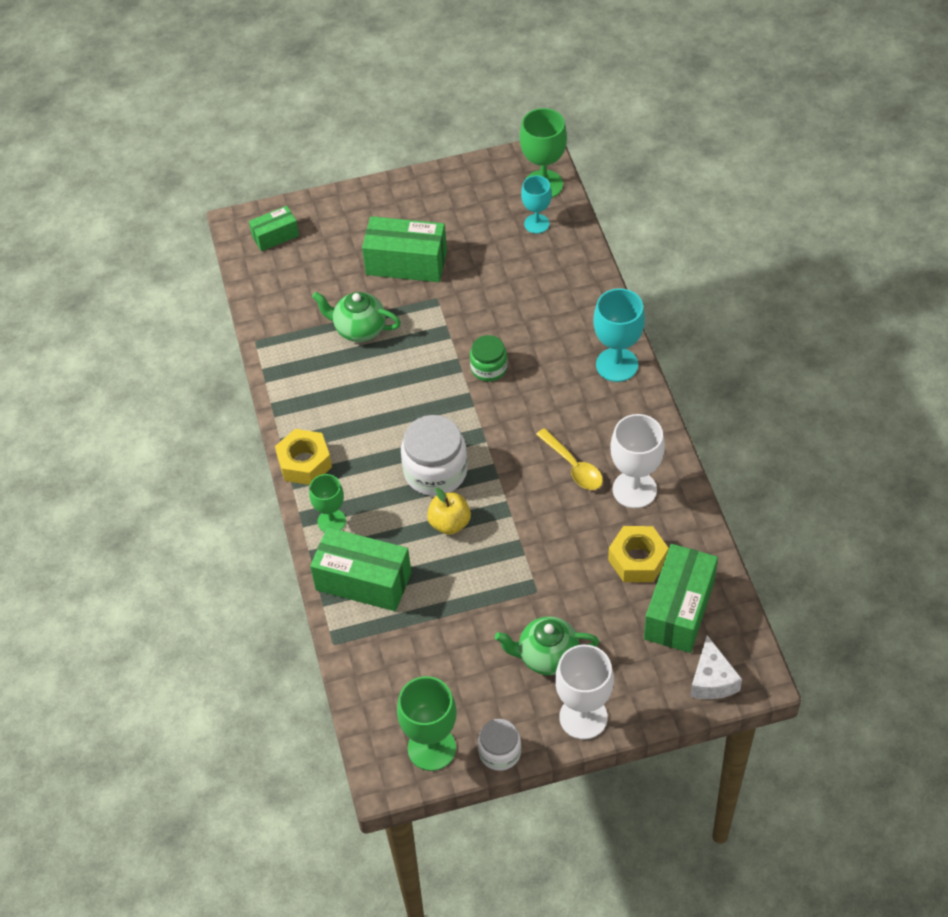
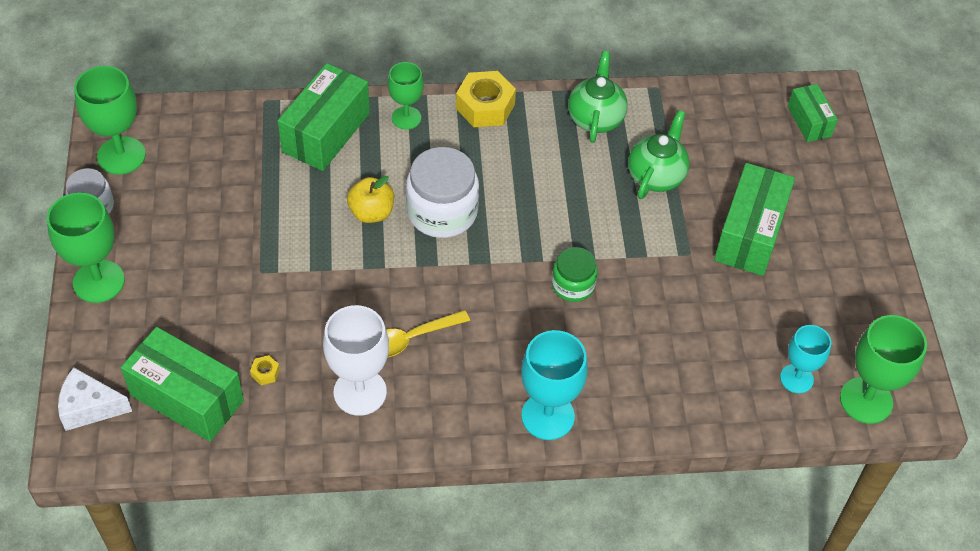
camera: 95 degrees right, 0 degrees up
(547, 656) = (180, 265): green teapot -> green teapot (595, 118)
(583, 717) = (99, 281): white goblet -> green goblet
(637, 560) = (265, 373): yellow nut -> yellow nut, size x0.42

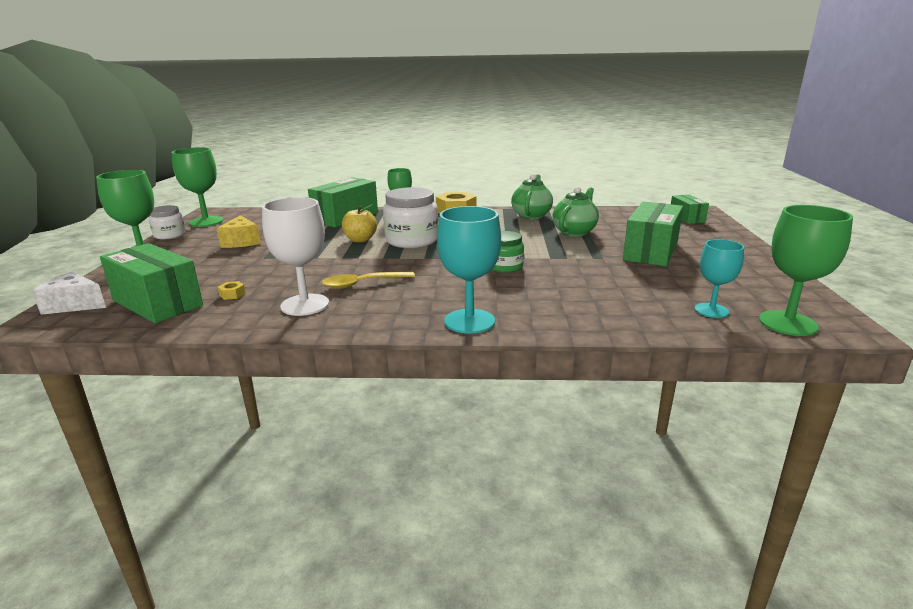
camera: 10 degrees right, 30 degrees down
(208, 225) = (241, 242): none -> yellow cheese

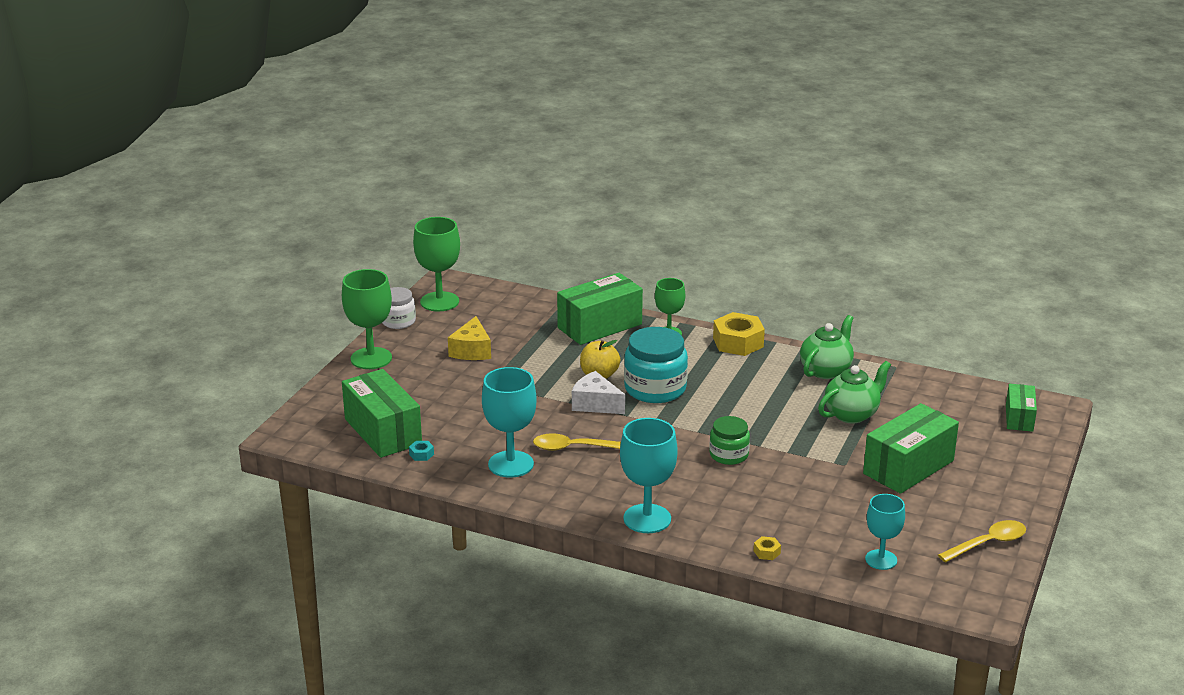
camera: 20 degrees right, 5 degrees up
(74, 305) = (312, 417): white cheese -> white cheese (595, 404)
(204, 313) = (421, 454): none -> turquoise nut
(232, 294) = (449, 435): yellow nut -> yellow nut (766, 552)
(305, 305) = (511, 464): white goblet -> turquoise goblet
(412, 240) = (655, 389): white jar -> turquoise jar
(774, 283) = (988, 543): none -> yellow spoon
(787, 323) = (935, 590): green goblet -> none

